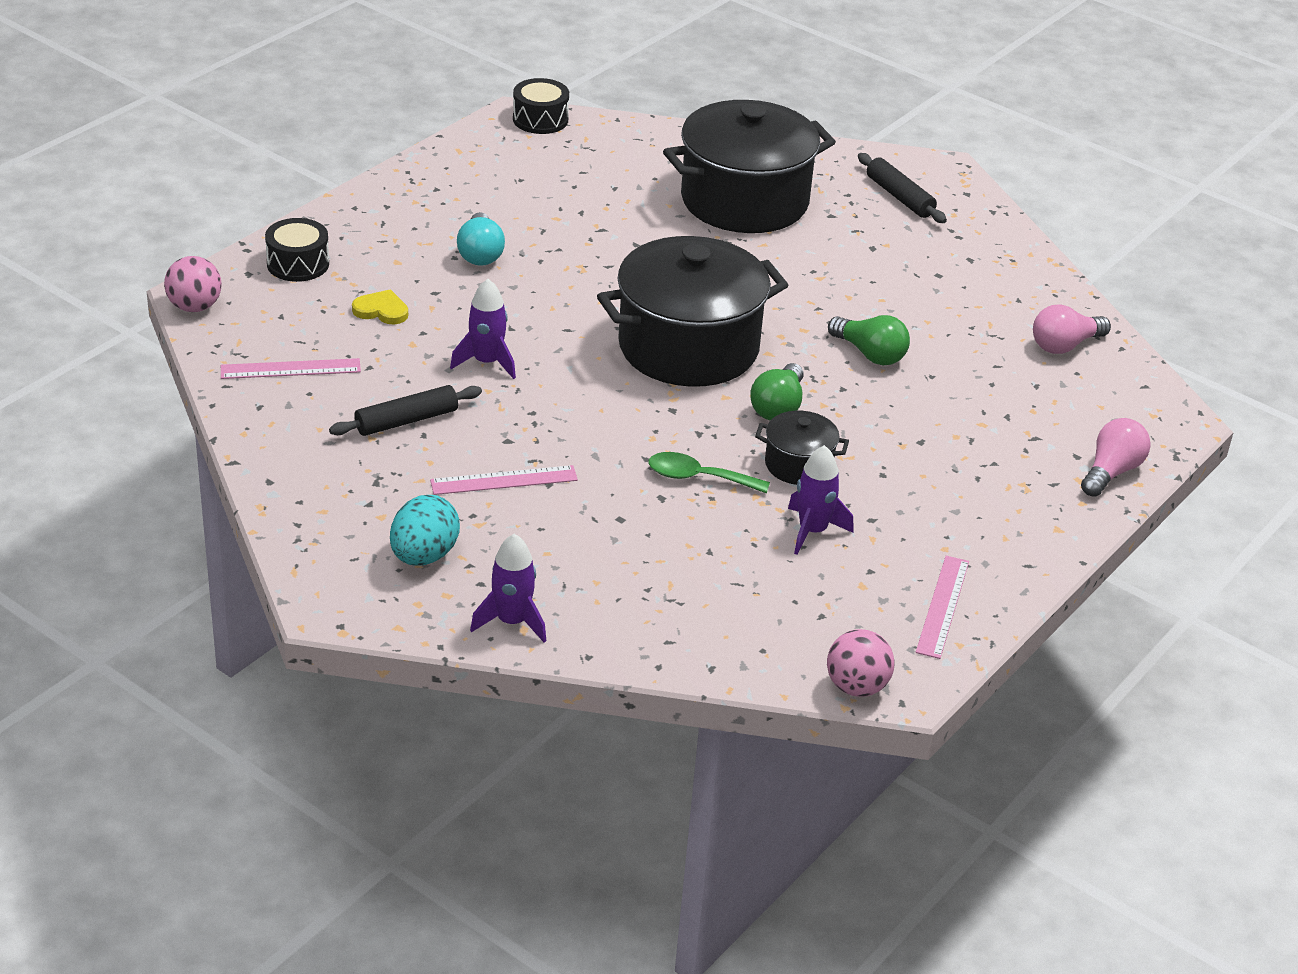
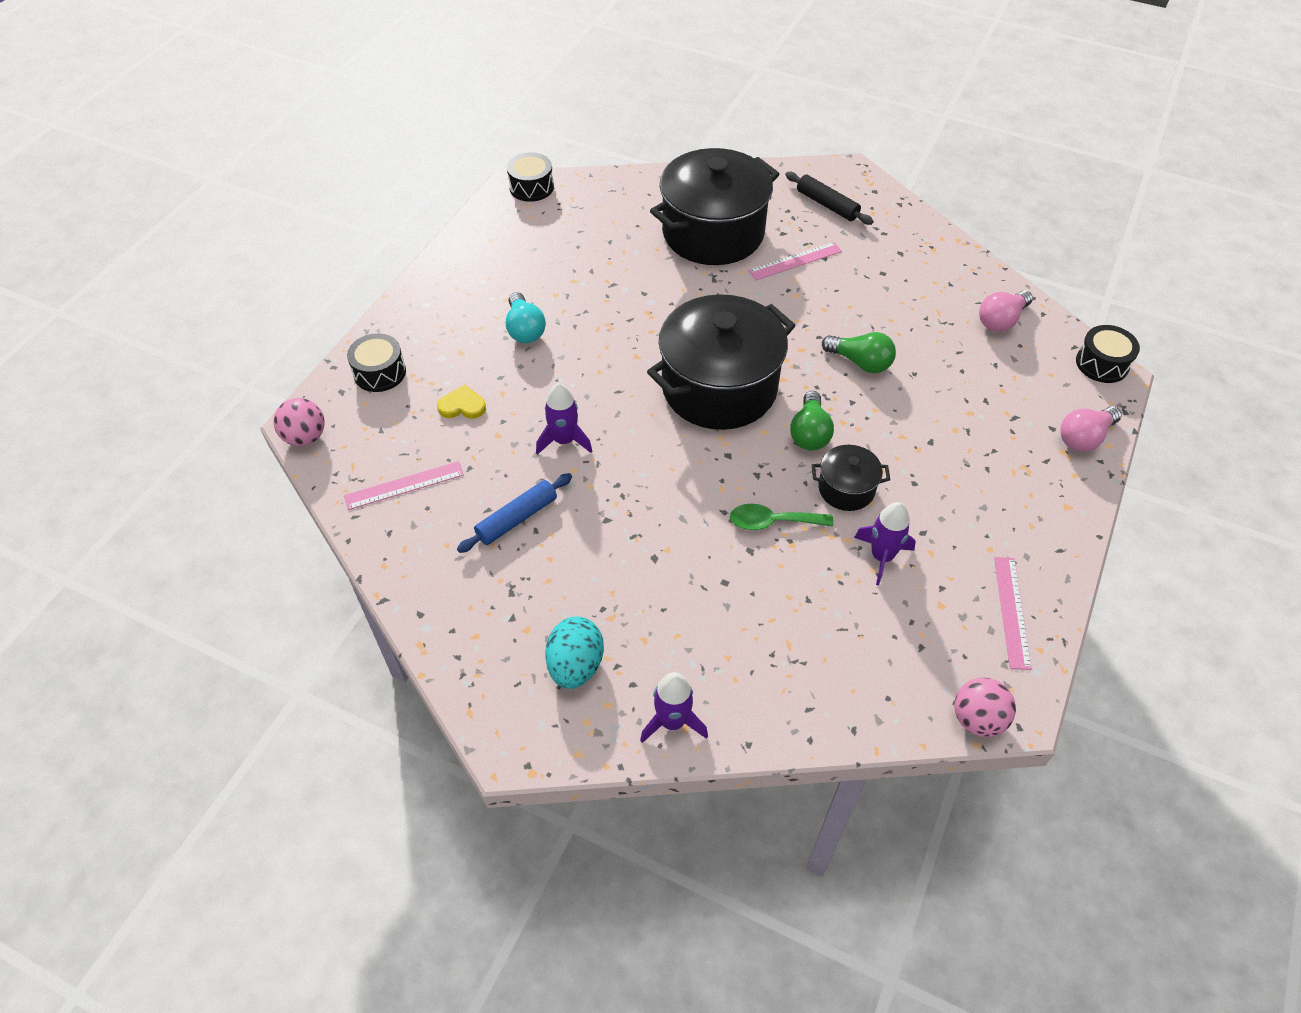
camera: 10 degrees left, 15 degrees up
(406, 420) = (517, 518): black rolling pin -> blue rolling pin
(504, 480) = (617, 564): pink ruler -> pink ruler (795, 261)
(1111, 472) = (1084, 438): pink light bulb -> pink light bulb turned 150 degrees counterclockwise
(1171, 408) = (1102, 364): none -> black drum

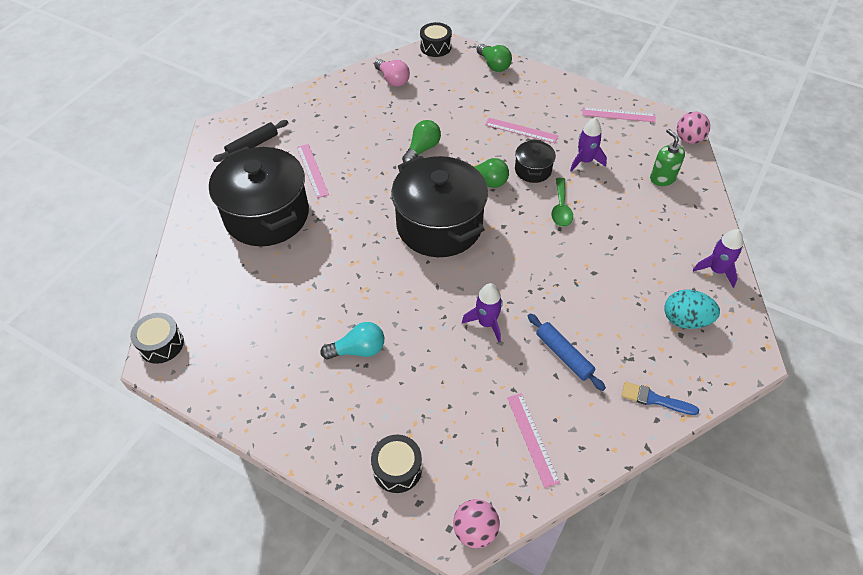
camera: 85 degrees left, 0 degrees up
(449, 614) = (654, 399): none -> blue brush
(462, 406) = (444, 397): yellow heart -> none
(866, 665) = (662, 178): none -> green soap dispenser
(932, 475) = (521, 130): none -> pink ruler
(1084, 438) = (494, 65): pink light bulb -> green light bulb

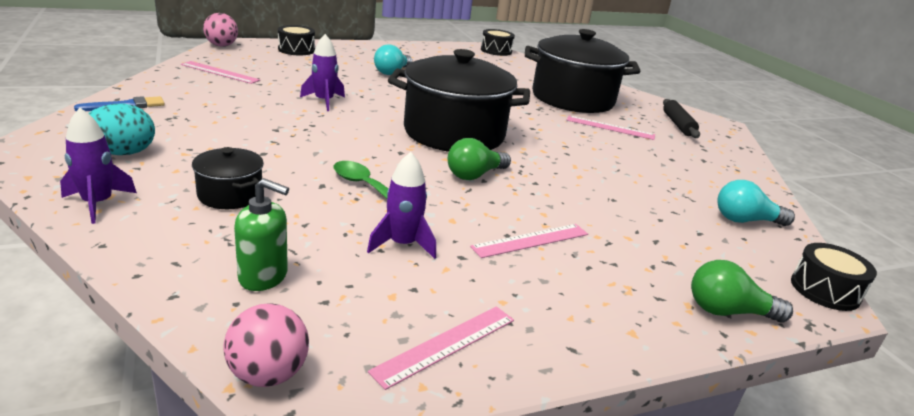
camera: 125 degrees right, 25 degrees down
(393, 80) = (745, 220): pink light bulb -> turquoise light bulb
(422, 149) = (577, 175): green light bulb -> none
(533, 170) = (447, 206): black pot -> black pot (230, 195)
(563, 355) = (237, 104): blue rolling pin -> none

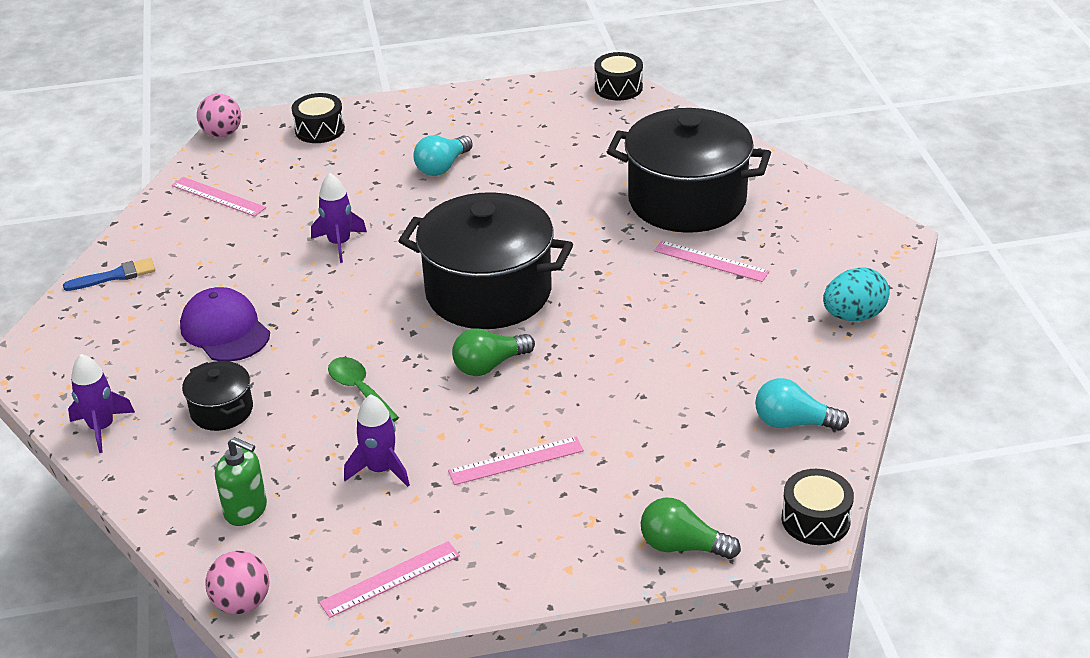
camera: 15 degrees right, 10 degrees up
(121, 153) = (117, 356): turquoise egg -> turquoise egg (853, 316)
(230, 142) = (225, 330): none -> purple cap
(678, 124) = (820, 244): black rolling pin -> none

